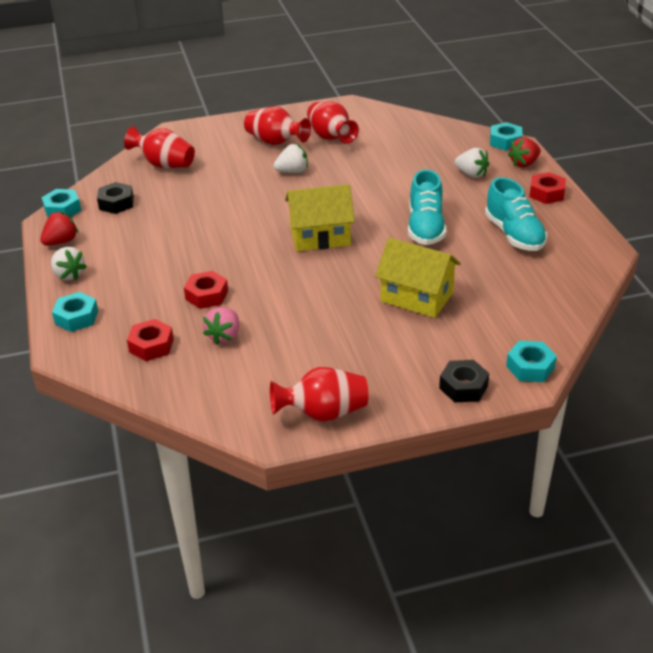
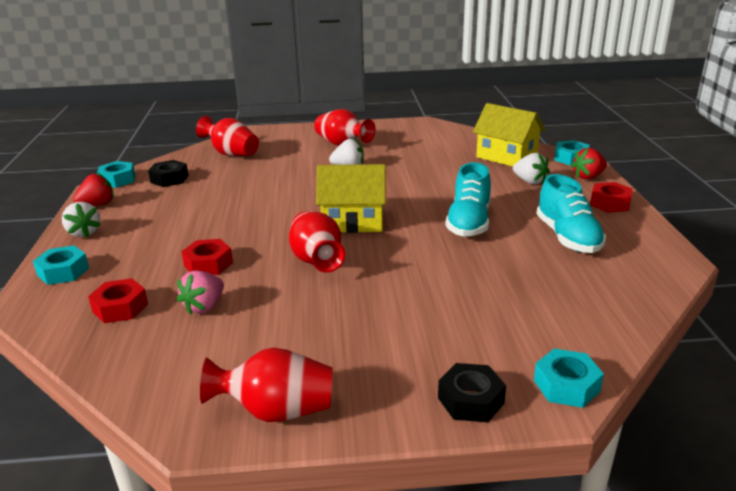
camera: 10 degrees right, 10 degrees down
(330, 137) = (396, 144): red vase -> red vase (316, 260)
(417, 297) = (439, 288): yellow house -> yellow house (506, 157)

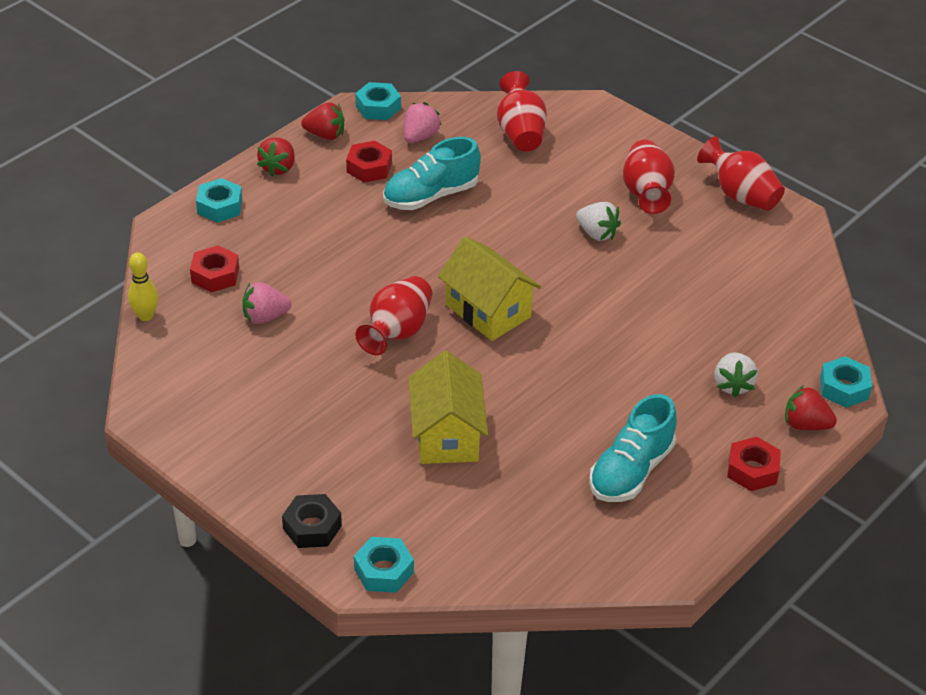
camera: 45 degrees right, 15 degrees up
(84, 233) = (278, 168): white strawberry -> red strawberry
(90, 366) = (145, 316): none -> yellow bowling pin
(169, 179) = (420, 136): black nut -> pink strawberry
(208, 264) = (319, 274): red nut -> red nut (369, 167)
(276, 411) = (201, 437): red vase -> red vase (740, 195)
(469, 223) = (579, 388): turquoise shoe -> turquoise shoe (431, 196)
(506, 157) = (779, 335): yellow house -> yellow house (447, 435)

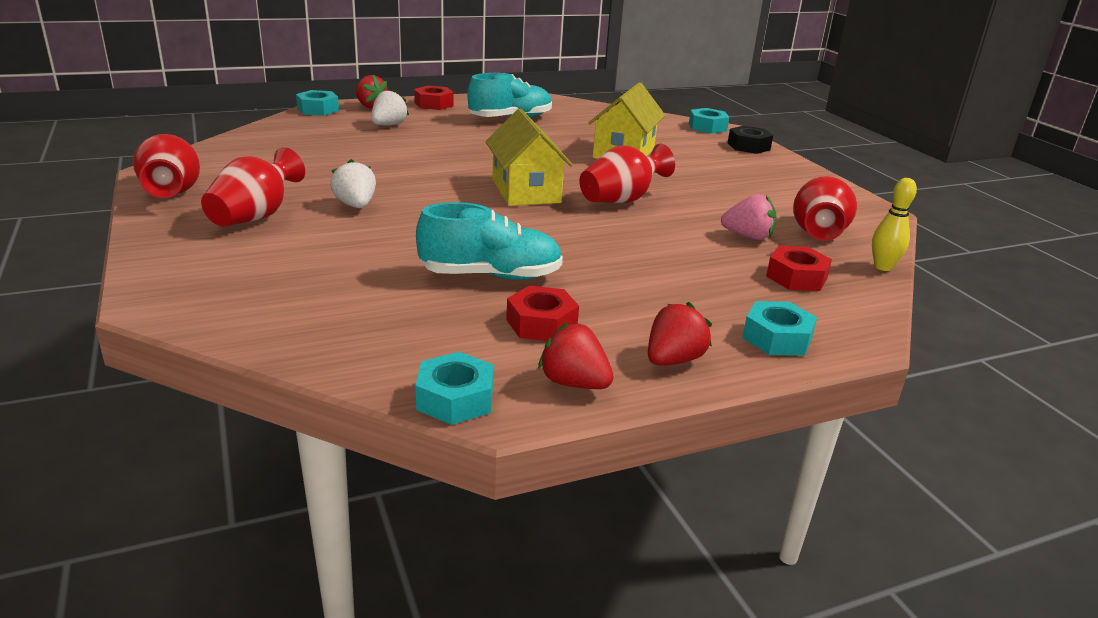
camera: 155 degrees left, 15 degrees down
(420, 136) = (435, 339): pink strawberry -> none
(520, 133) = (296, 303): red vase -> red vase (818, 233)

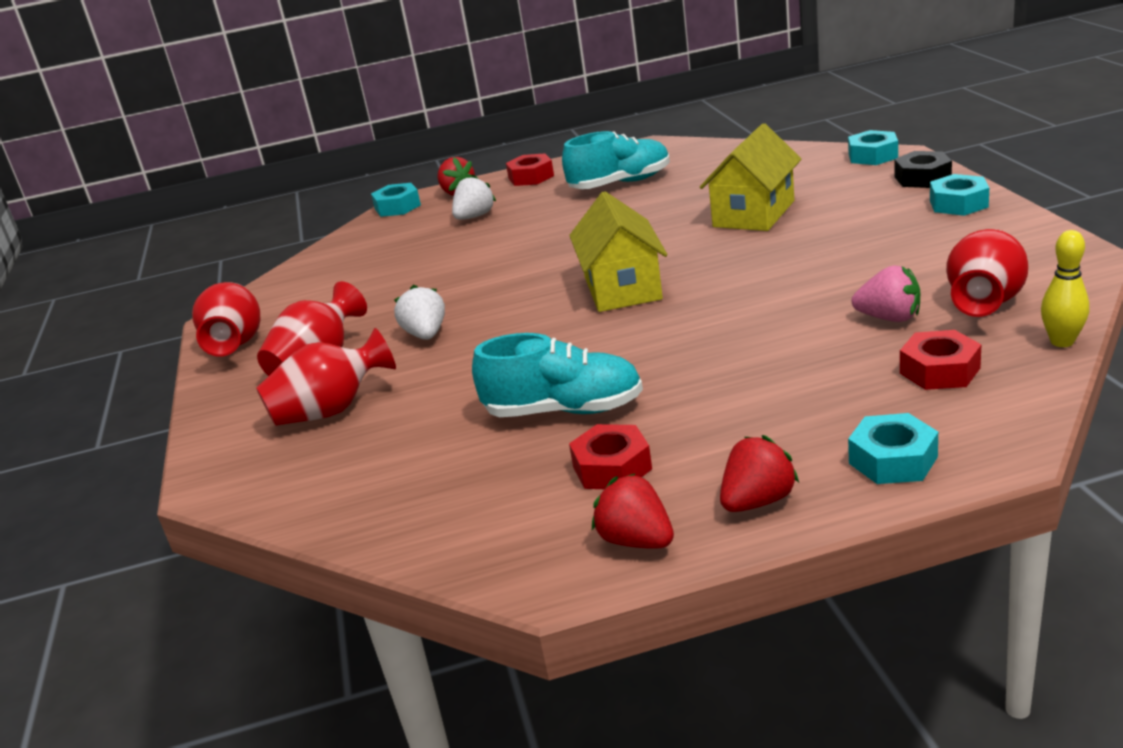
camera: 15 degrees right, 0 degrees up
(455, 399) = (503, 571): turquoise nut -> turquoise nut (958, 204)
(621, 200) = (737, 285): red vase -> red vase (331, 411)

